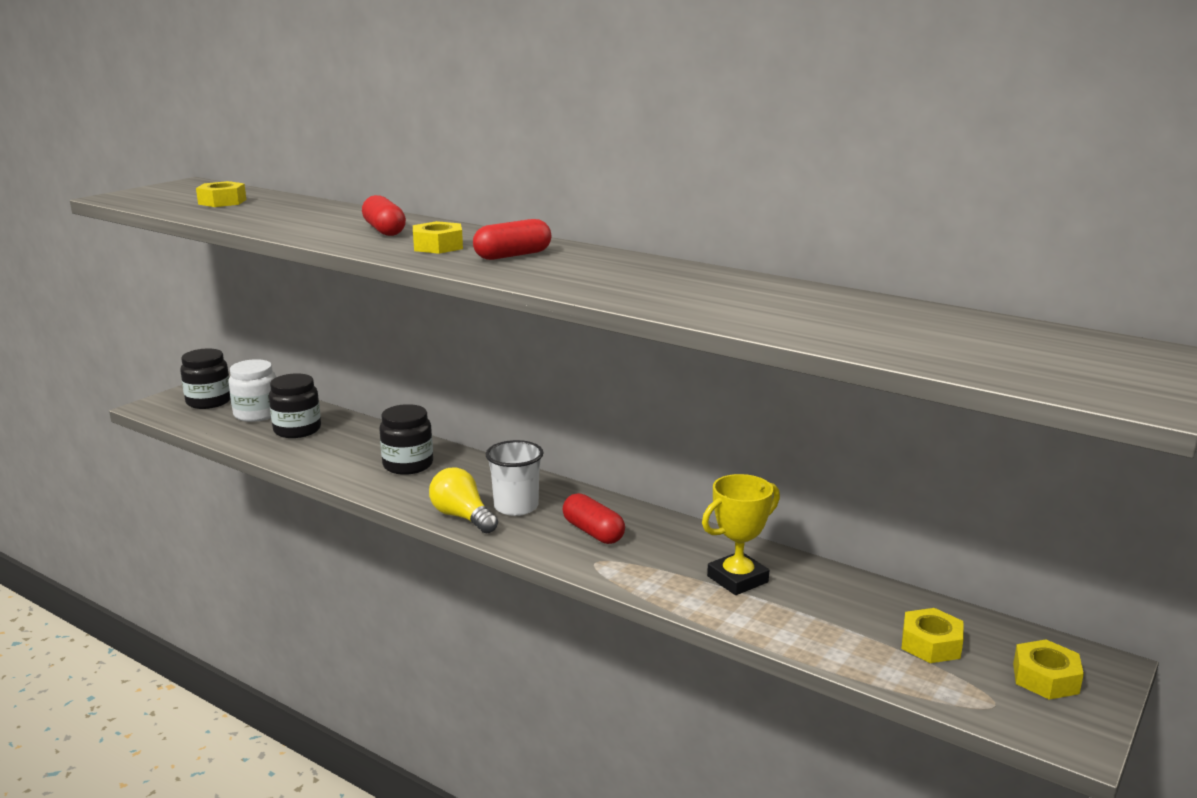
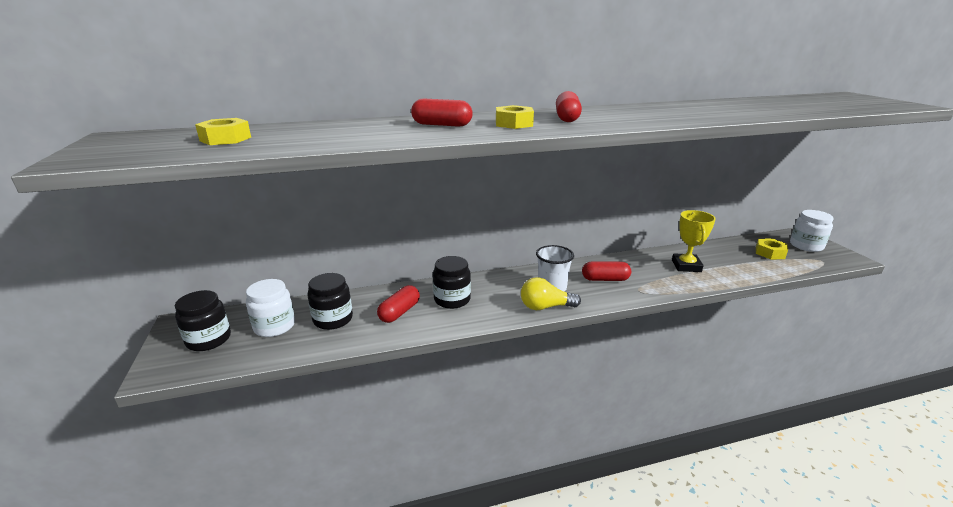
camera: 50 degrees left, 5 degrees up
(348, 451) = (399, 312): none -> red capsule
(1045, 678) = (806, 246): yellow nut -> white jar

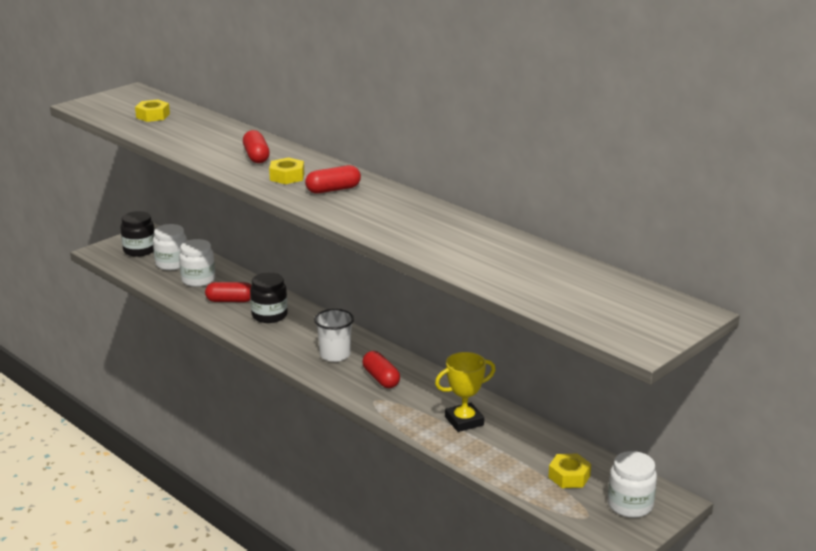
camera: 60 degrees right, 0 degrees up
(333, 319) = (198, 280): black jar -> white jar
(545, 307) = (296, 359): yellow light bulb -> none

